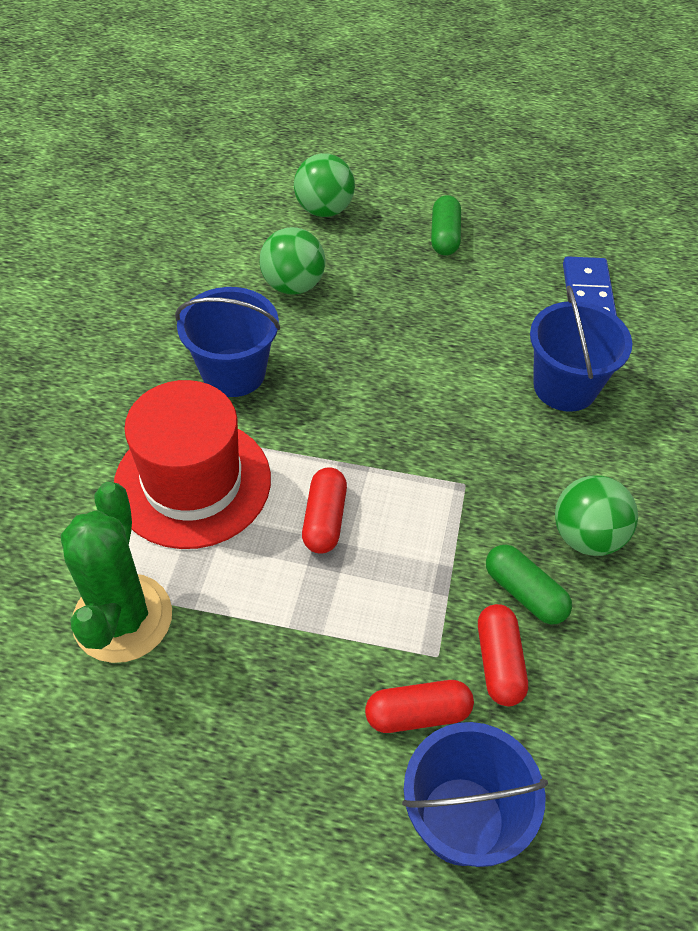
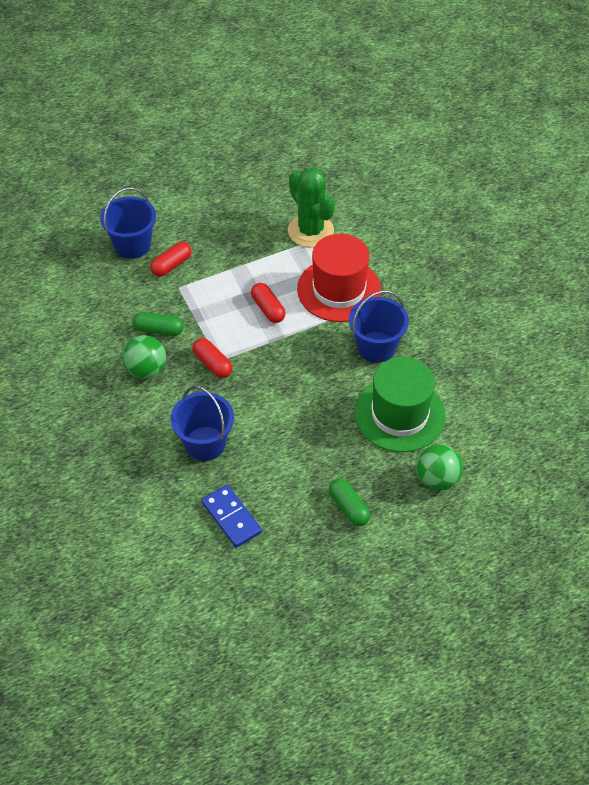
camera: 145 degrees right, 0 degrees up
(293, 285) = (399, 414): green ball -> green hat
(499, 662) = (152, 299): red capsule -> red capsule (212, 364)

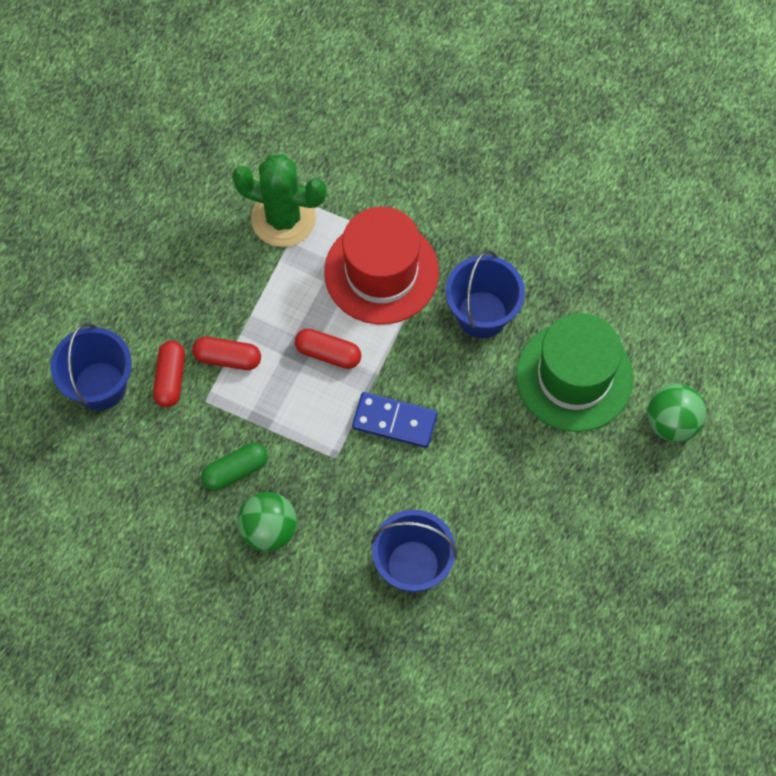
camera: 40 degrees left, 15 degrees up
(212, 364) = (332, 467): red capsule -> red capsule (227, 358)
(231, 518) = (516, 627): blue domino -> blue domino (394, 421)
(348, 507) = (617, 522): green capsule -> none

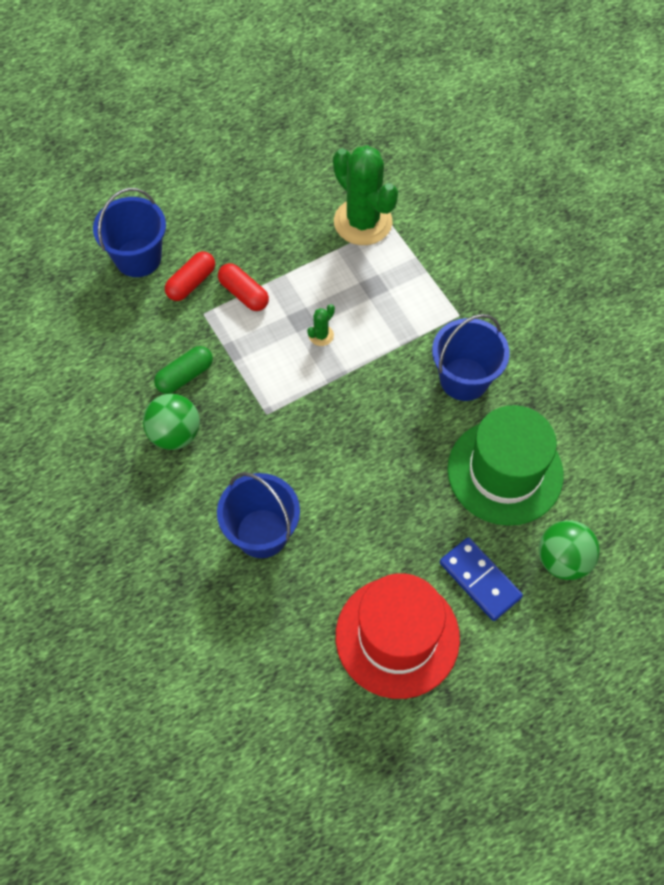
camera: 35 degrees right, 5 degrees down
(235, 471) = (185, 376): green capsule -> green capsule turned 45 degrees counterclockwise
(328, 353) = (321, 335): red capsule -> green cactus
(381, 272) = (408, 302): red hat -> red hat (397, 637)
(394, 421) = (333, 415): blue domino -> blue domino (479, 580)

